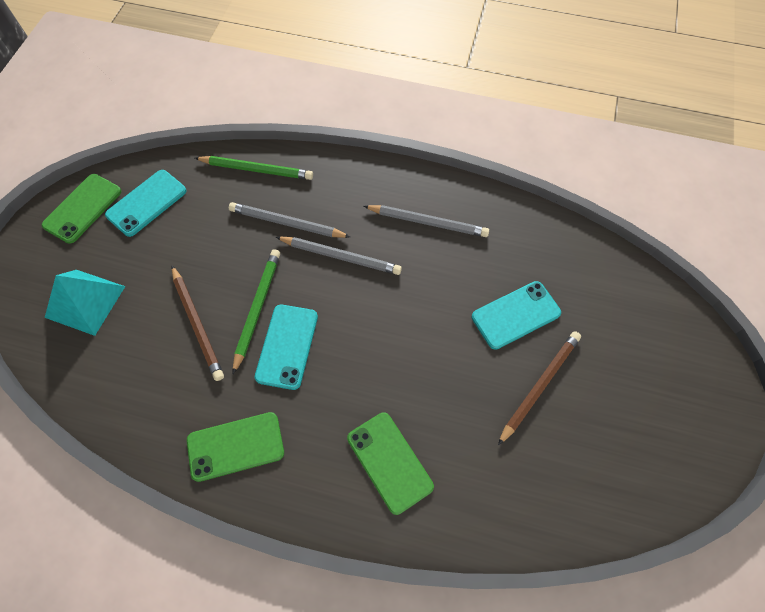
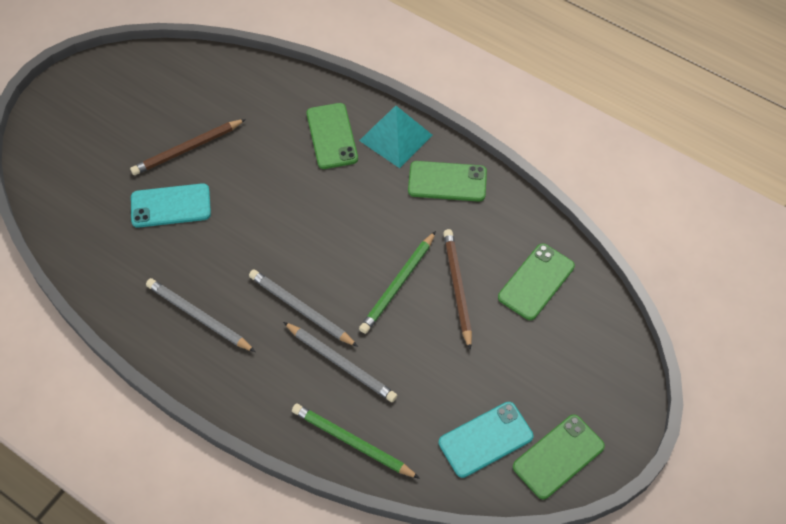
camera: 160 degrees left, 5 degrees down
(85, 301) = (562, 344): turquoise pyramid -> turquoise pyramid (395, 137)
(117, 357) = (536, 282): none -> green phone
(287, 346) = (381, 243): turquoise phone -> none

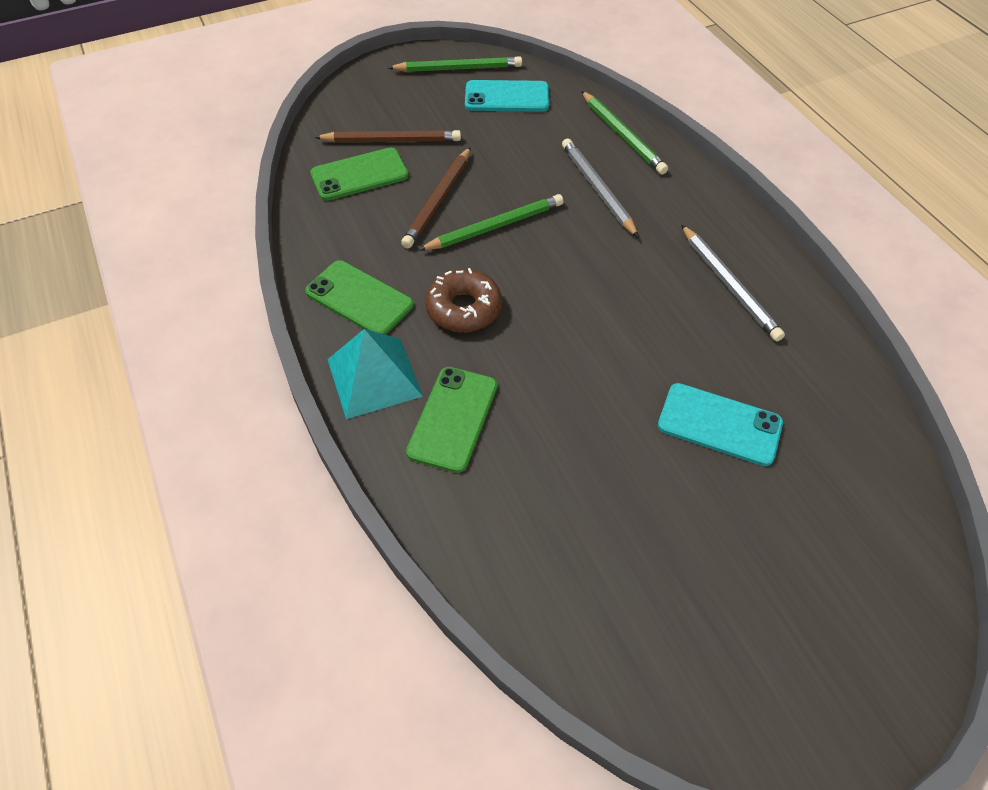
camera: 150 degrees left, 5 degrees down
(187, 149) = (665, 498): brown pencil -> brown pencil (391, 141)
(301, 309) = (611, 246): grey pencil -> none
(374, 207) = (464, 308): none -> brown donut
(558, 456) = (458, 69): green phone -> green pencil

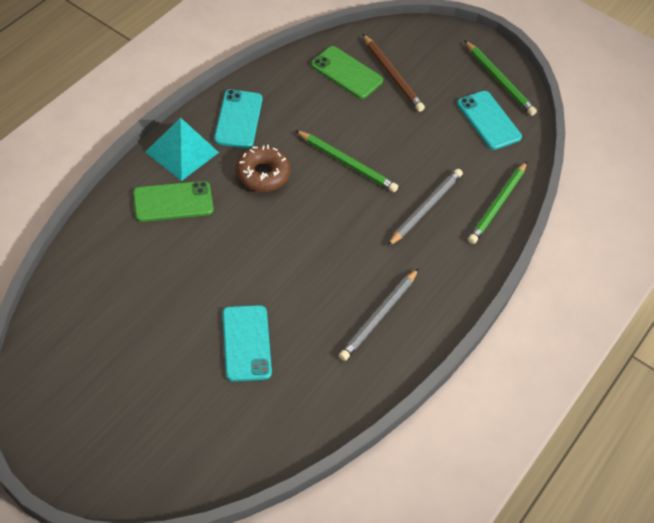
camera: 55 degrees right, 0 degrees up
(359, 298) = (238, 119): green phone -> turquoise phone
(438, 200) = (351, 123): brown pencil -> none

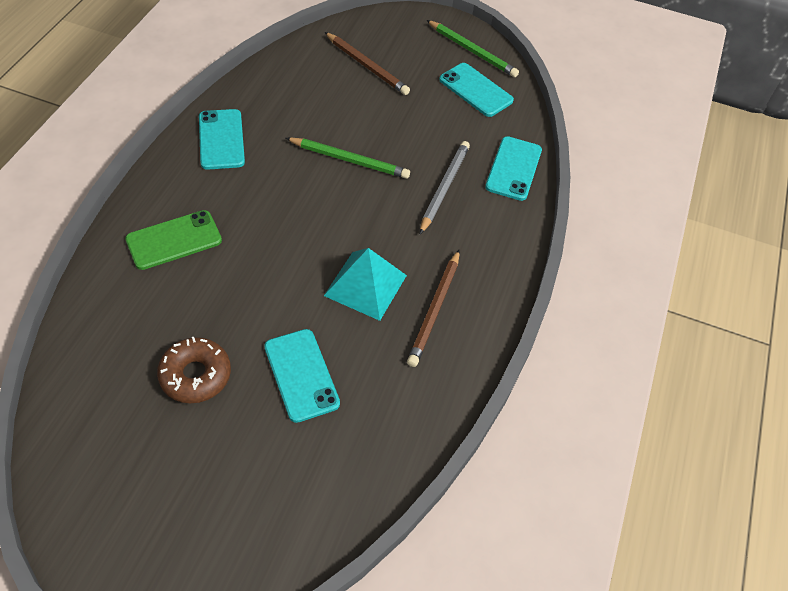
camera: 15 degrees left, 0 degrees up
(182, 152) = (169, 186): turquoise pyramid -> turquoise pyramid (365, 285)
(262, 174) = (264, 190): brown donut -> brown donut (195, 375)
(346, 73) = (320, 72): green phone -> none
(379, 316) = (434, 309): grey pencil -> brown pencil
(497, 205) = (513, 168): green pencil -> turquoise phone

